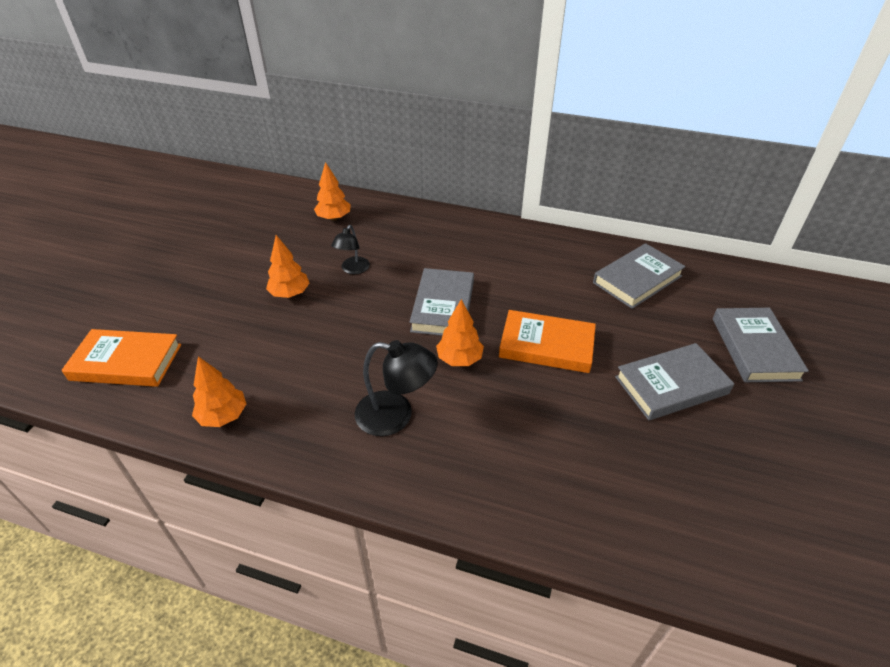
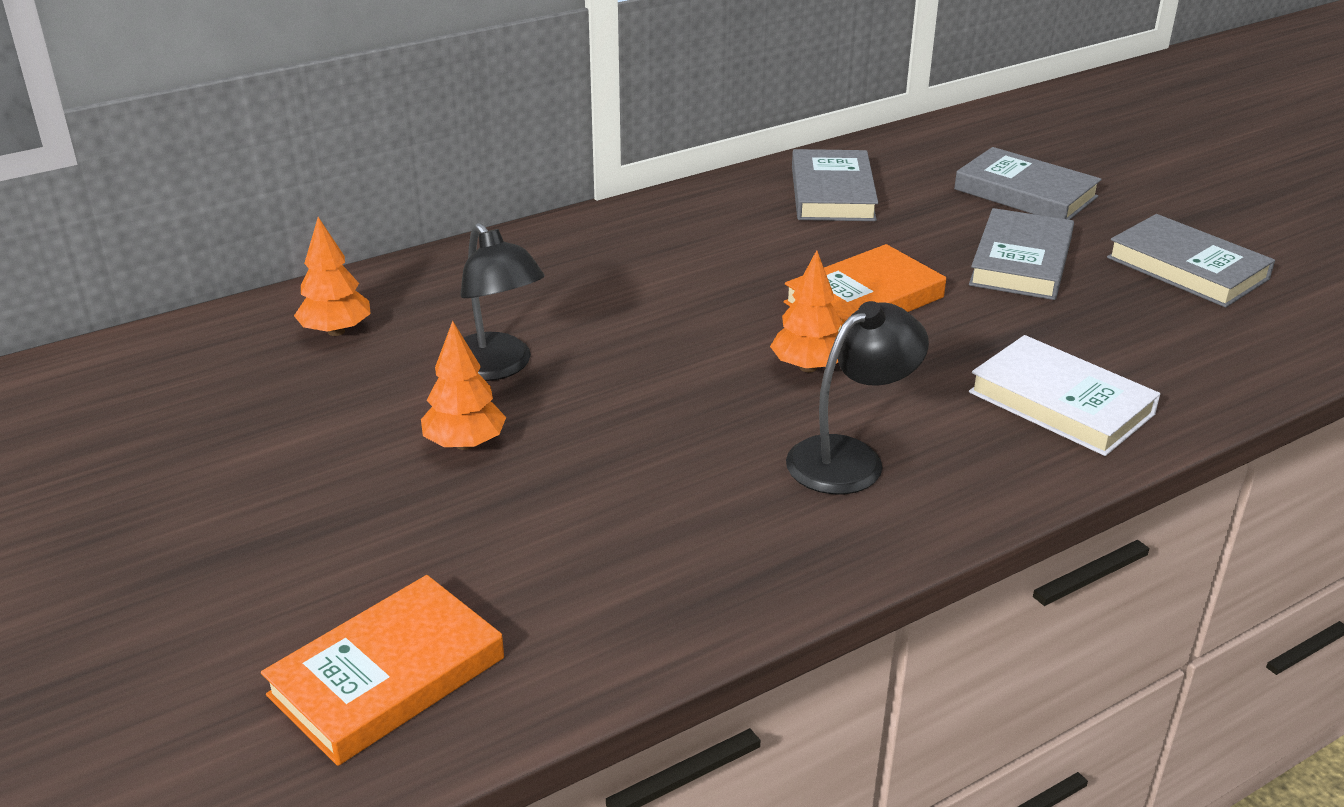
camera: 50 degrees left, 10 degrees down
(223, 416) = (664, 609): orange tree -> none
(353, 269) = (496, 367): black lamp -> black lamp, size x1.58
(443, 306) = (690, 334): grey book -> grey book (1187, 268)
(539, 476) = (1061, 403): none -> white book

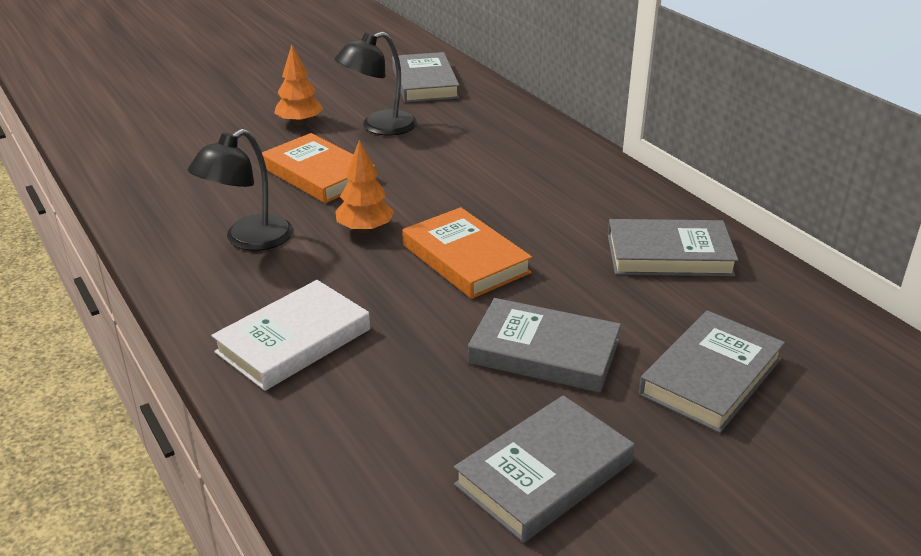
camera: 90 degrees right, 0 degrees up
(336, 331) = (424, 83): orange tree -> grey book
(387, 677) = (121, 117): orange book -> orange book (318, 174)
(850, 458) = (248, 240): black lamp -> black lamp turned 75 degrees clockwise

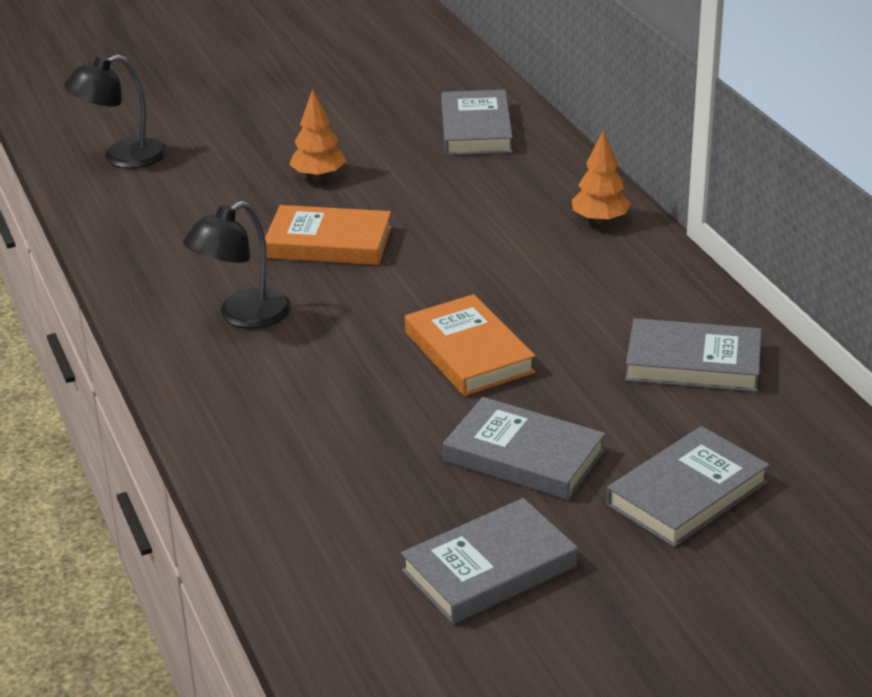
camera: 10 degrees right, 0 degrees up
(294, 341) = (274, 426): white book -> none
(318, 174) = (328, 243): orange book -> orange book turned 45 degrees counterclockwise
(365, 229) = (368, 312): orange tree -> orange tree (600, 220)
(379, 127) = (409, 186): black lamp -> black lamp (122, 157)

